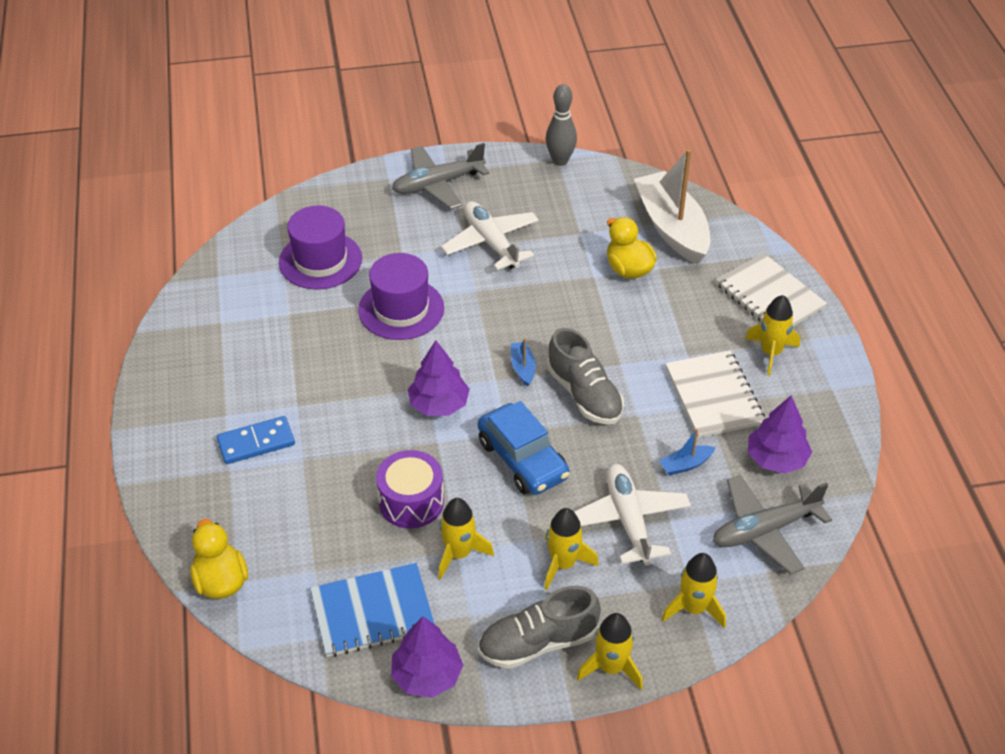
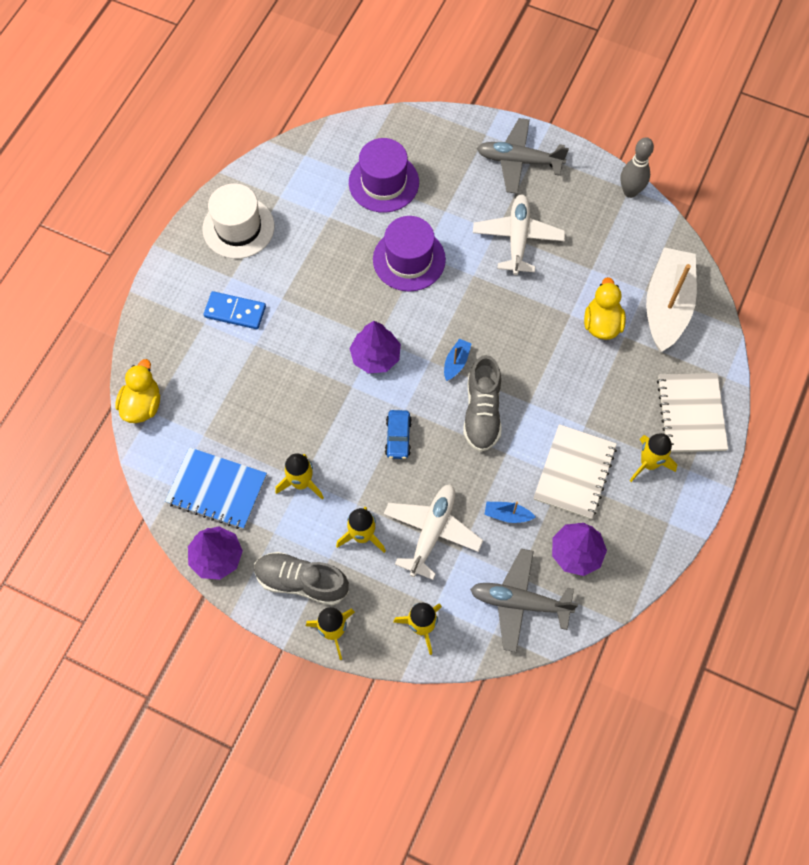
camera: 35 degrees right, 20 degrees up
(197, 369) = (238, 227): none -> white hat
(411, 501) = (300, 422): purple drum -> none
(522, 459) = (398, 437): blue car -> blue car, size x0.58

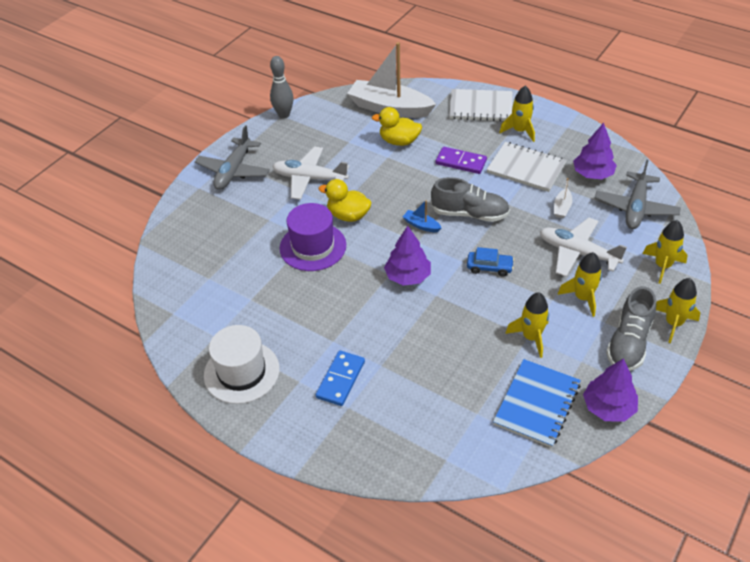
camera: 80 degrees left, 20 degrees down
(142, 405) = (438, 467): yellow duck -> yellow duck (348, 215)
(383, 182) = (225, 257): purple hat -> none
(507, 515) = (562, 208): blue boat -> white boat
(573, 396) = (461, 162): none -> purple domino

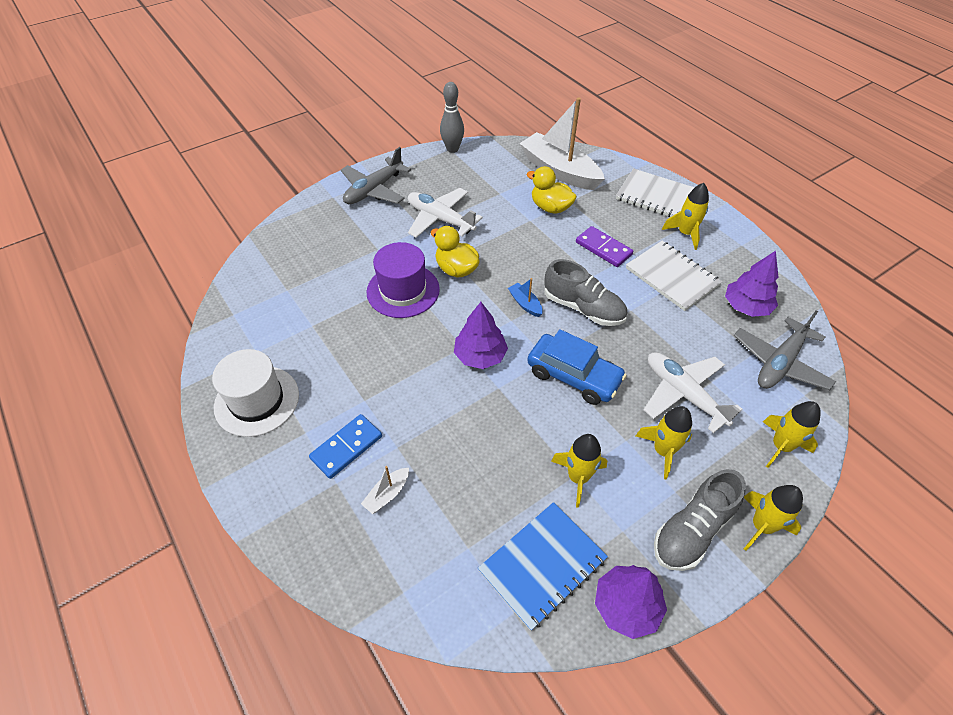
camera: 20 degrees right, 5 degrees up
(489, 267) = (573, 376): blue car -> blue car, size x1.73
(562, 208) = (691, 334): white boat -> white boat (387, 494)

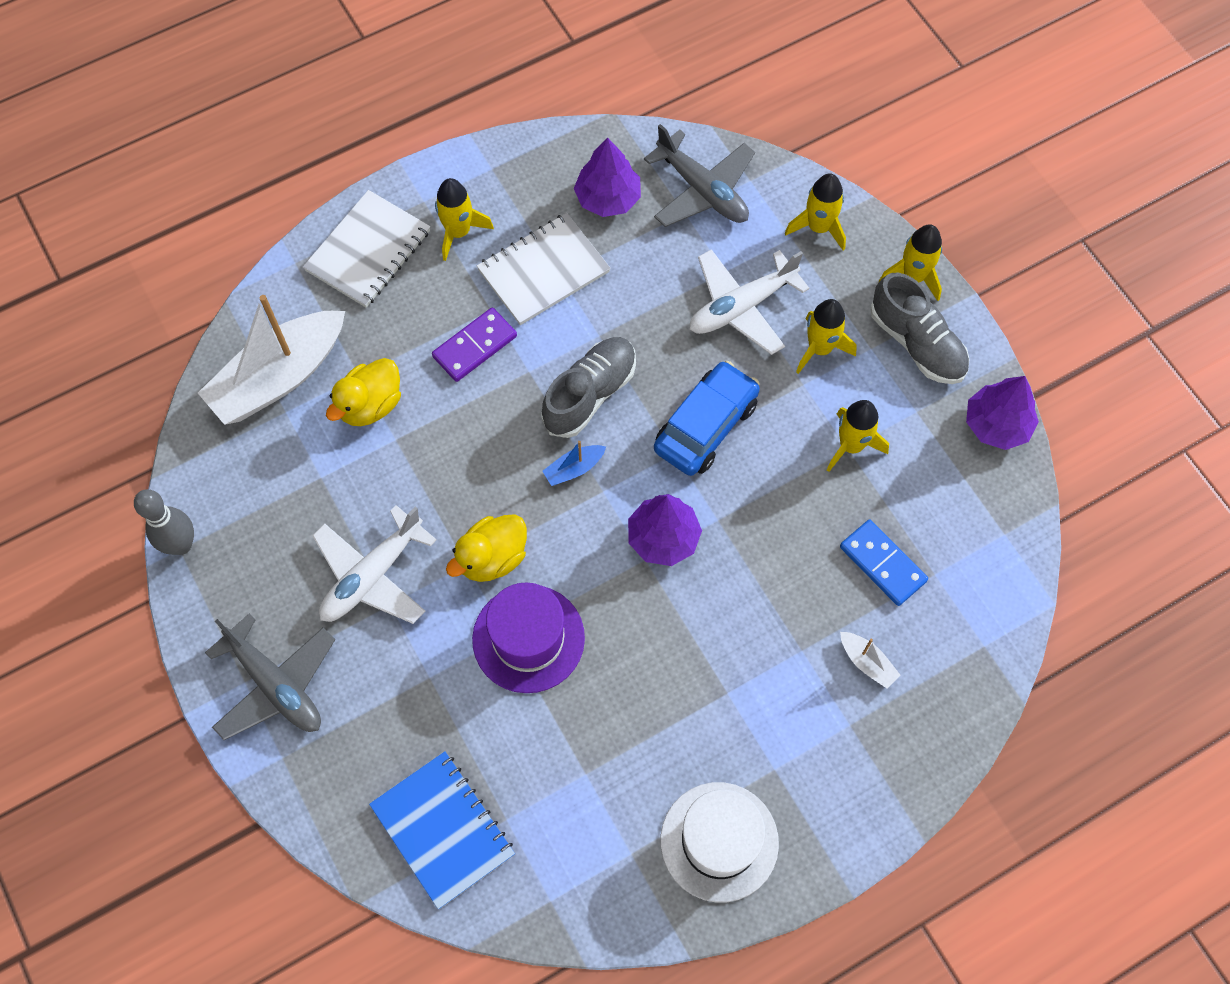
camera: 85 degrees left, 15 degrees up
(346, 447) = (800, 713): blue domino -> blue domino (883, 564)
(542, 565) = (954, 498): blue notebook -> blue notebook (443, 830)

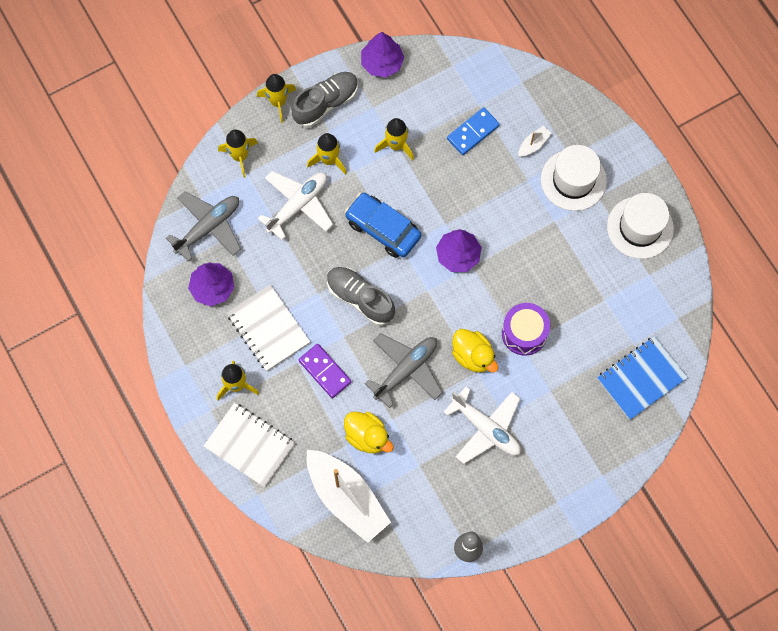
camera: 90 degrees left, 5 degrees up
(275, 685) = (558, 482): grey plane -> grey plane (406, 370)
(528, 638) = (524, 333): purple hat -> purple drum
(574, 469) = (412, 308): blue boat -> none
(741, 307) = (298, 205): white plane -> white plane turned 105 degrees counterclockwise
(804, 728) = (573, 180): none -> white hat

